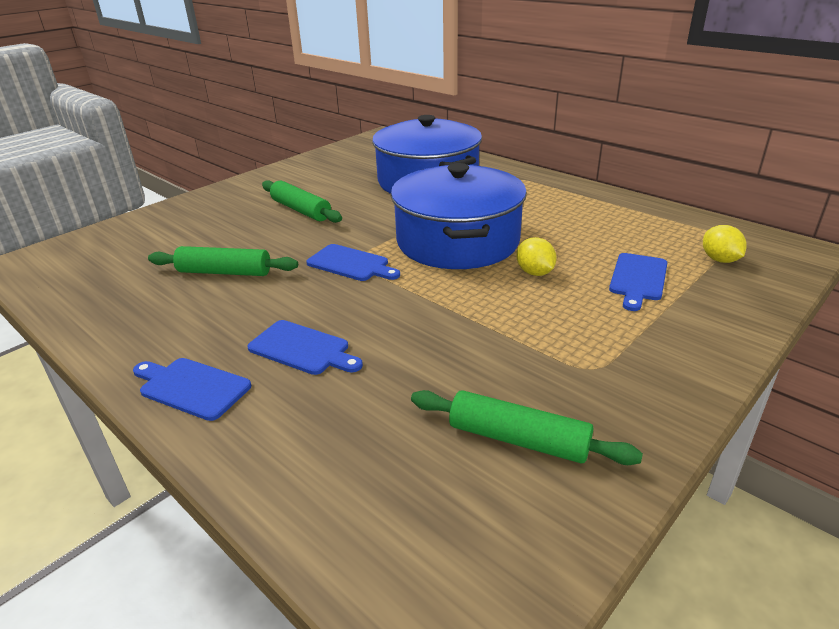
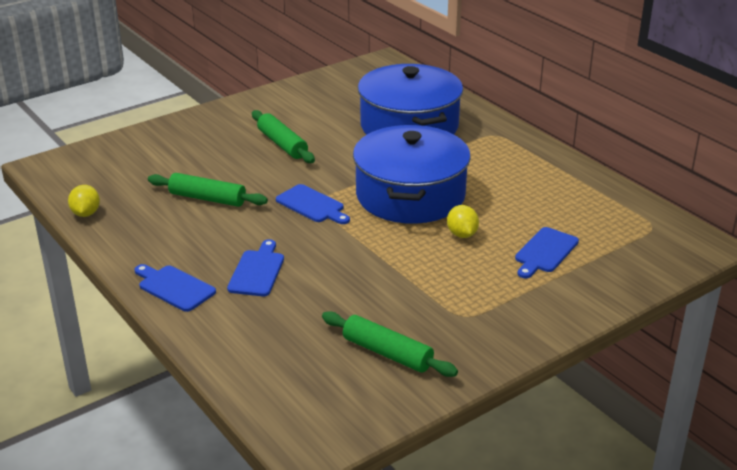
camera: 10 degrees right, 0 degrees up
(303, 349) = (257, 271): blue cutting board -> blue cutting board turned 120 degrees counterclockwise
(719, 260) = (627, 244): yellow lemon -> yellow lemon (86, 213)

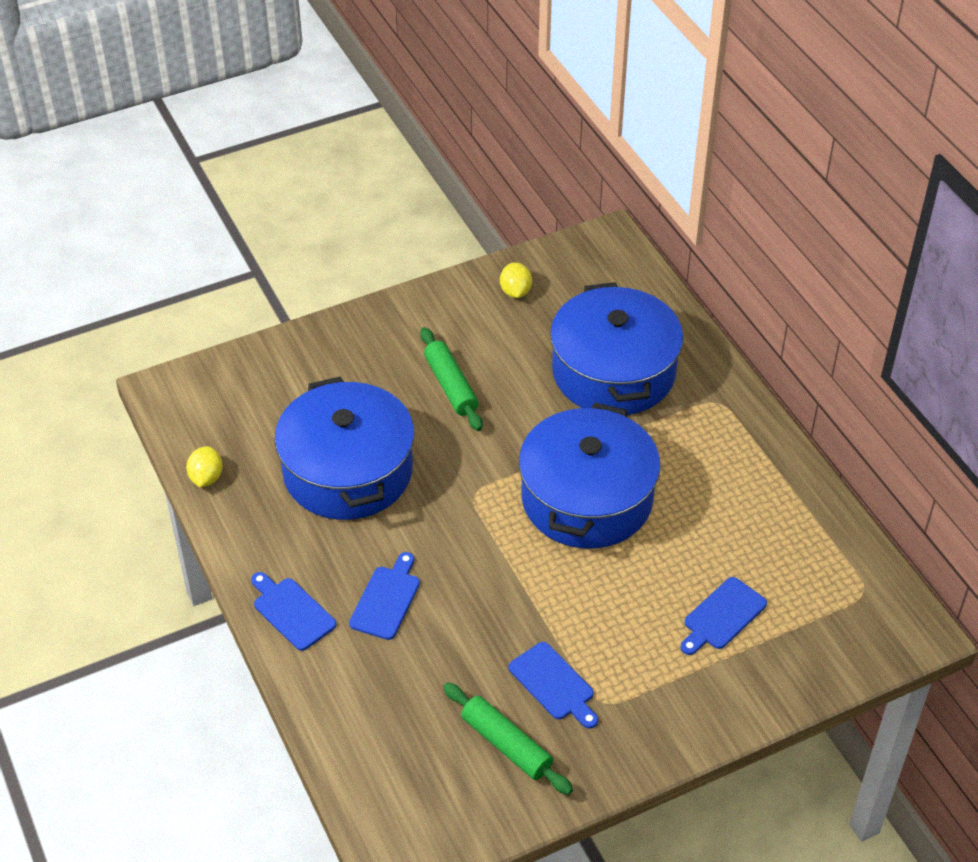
camera: 10 degrees right, 15 degrees up
(207, 198) = (347, 471): green rolling pin -> blue pot
(312, 205) = (467, 499): blue cutting board -> blue cutting board (554, 684)
(462, 234) = (632, 573): yellow lemon -> yellow lemon (515, 292)

